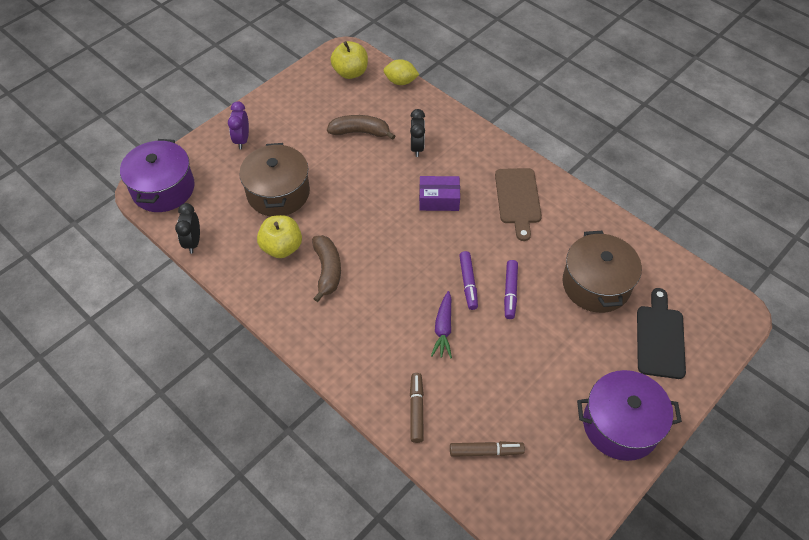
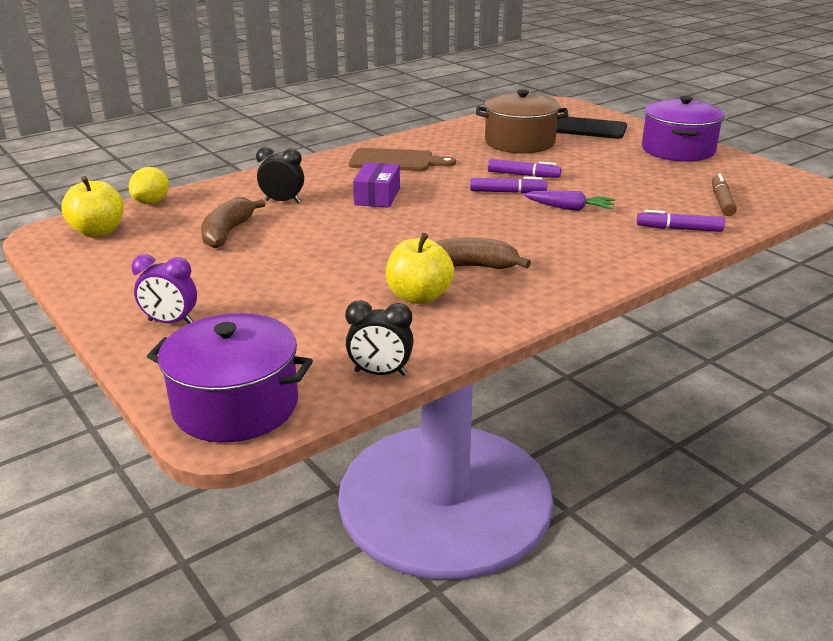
camera: 80 degrees left, 25 degrees down
(278, 193) = (309, 295): brown pot -> none
(416, 410) = (679, 229): brown marker -> purple marker

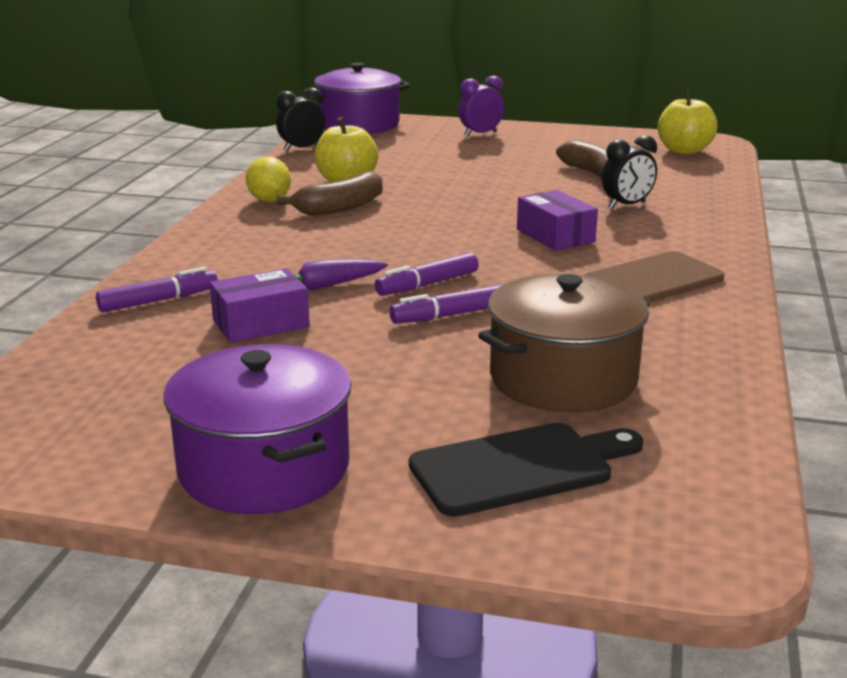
camera: 140 degrees right, 5 degrees down
(152, 202) = (725, 174): yellow lemon -> yellow lemon (269, 200)
(628, 199) = (261, 324): none -> purple box
(721, 201) = (118, 362): brown marker -> none

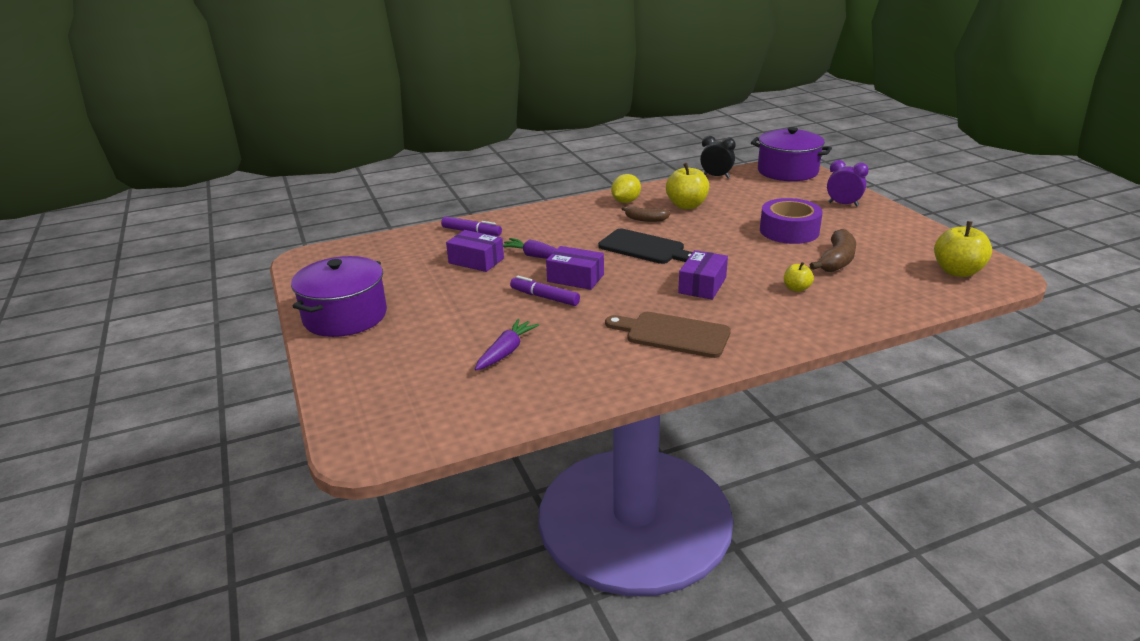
camera: 55 degrees right, 5 degrees up
(340, 207) = (645, 219): brown banana -> brown banana, size x0.65
(427, 284) = (575, 278): purple marker -> purple box
(498, 168) = (789, 231): none -> purple tape
(520, 468) = (399, 372): black cutting board -> black cutting board (645, 248)
(563, 378) = (506, 351): brown pot -> purple carrot
(627, 205) = (796, 288): black clock -> yellow apple

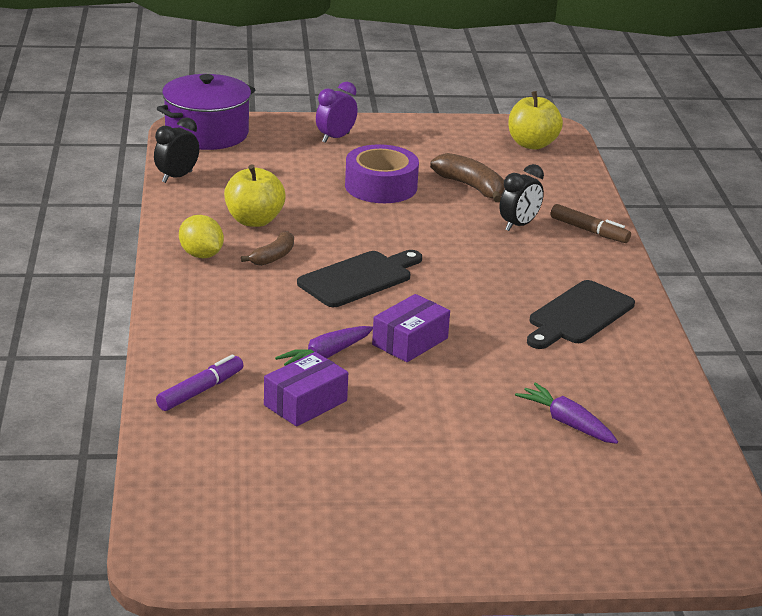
camera: 75 degrees left, 0 degrees up
(345, 316) = (409, 535): purple pot -> none
(544, 297) = (448, 372): purple marker -> none
(672, 334) = (578, 315): brown cutting board -> black cutting board
(702, 285) = (480, 270): purple box -> none
(796, 288) = (519, 225): yellow apple -> black clock
(827, 319) = (589, 231): none -> brown marker

